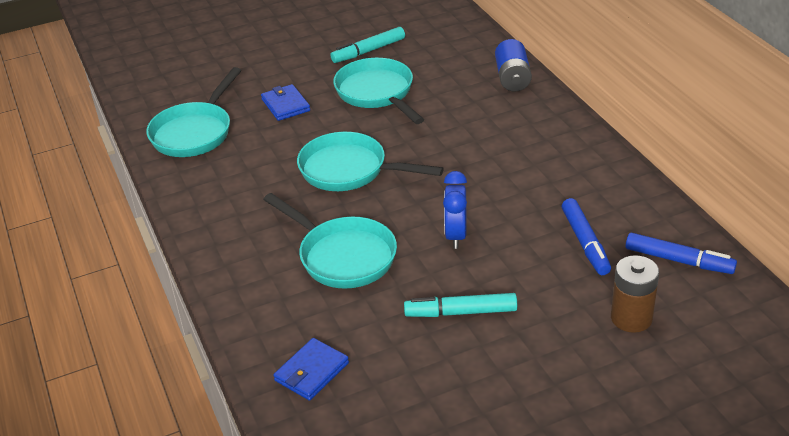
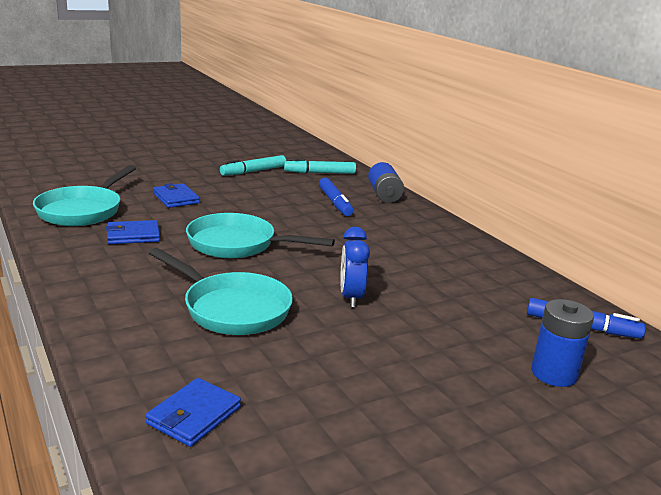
camera: 10 degrees left, 15 degrees down
(247, 165) = (133, 235): none -> blue wallet
(377, 93) = (263, 196): turquoise pan -> none
(460, 312) = (367, 362): turquoise marker -> turquoise marker (319, 173)
(585, 243) = (484, 309): blue marker -> blue marker (335, 203)
(631, 318) = (554, 373): brown battery -> blue battery

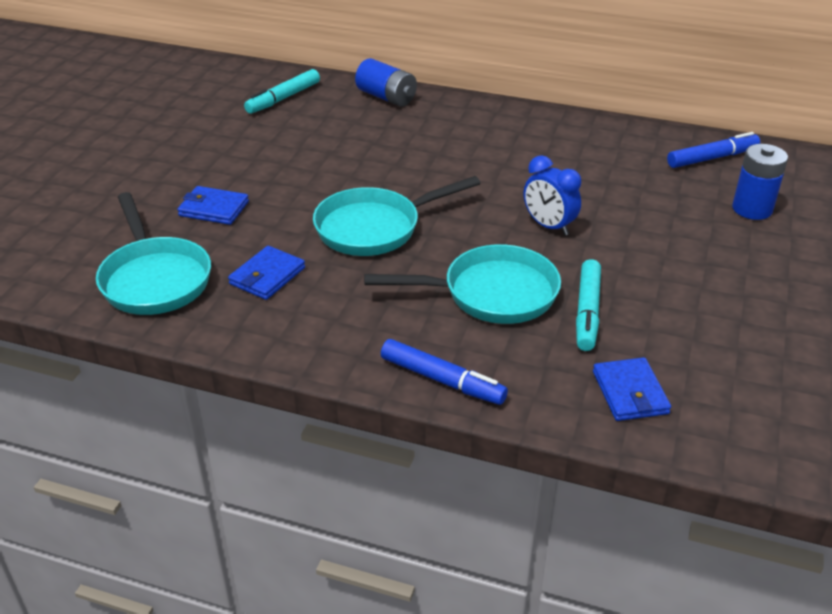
camera: 40 degrees left, 15 degrees up
(253, 171) = (218, 130): turquoise marker -> turquoise marker (587, 312)
(335, 203) = (364, 130): blue marker -> blue marker (442, 380)

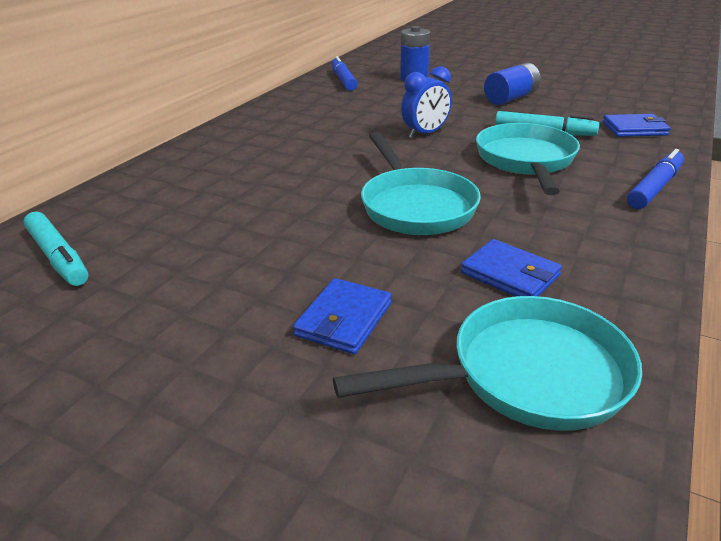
camera: 80 degrees left, 5 degrees down
(386, 97) = (131, 186): blue battery -> blue battery (510, 98)

